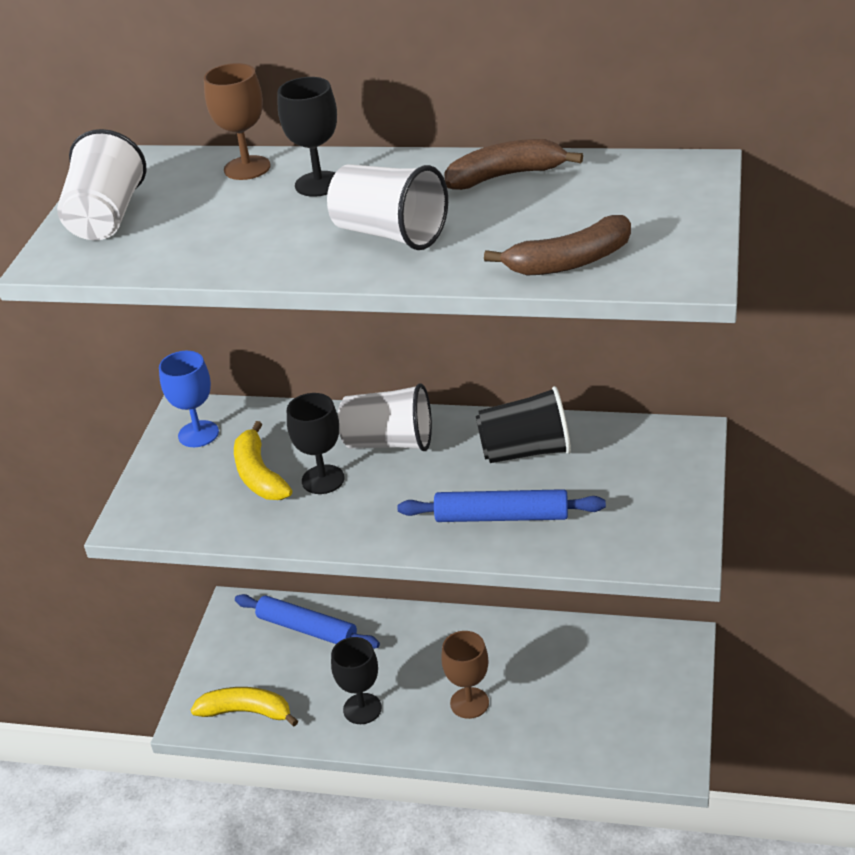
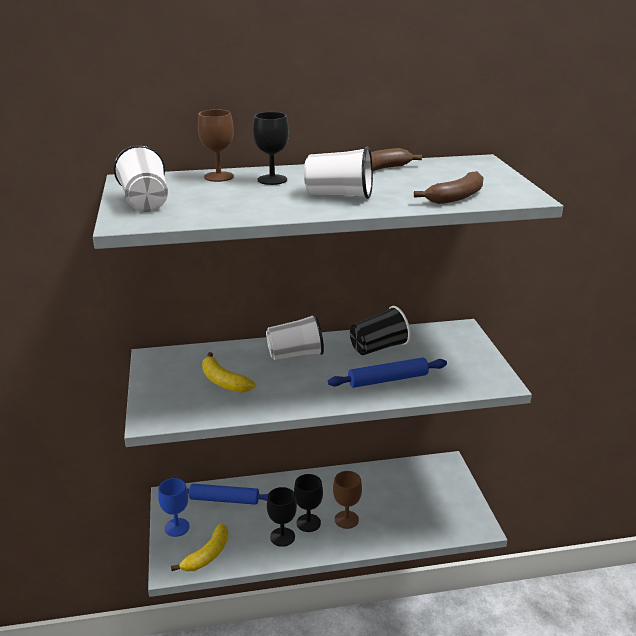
camera: 25 degrees left, 10 degrees down
(198, 434) = (169, 367): blue goblet -> blue goblet (177, 527)
(246, 712) = (207, 555): yellow banana -> yellow banana turned 135 degrees clockwise
(323, 479) = (266, 378): black goblet -> black goblet (308, 523)

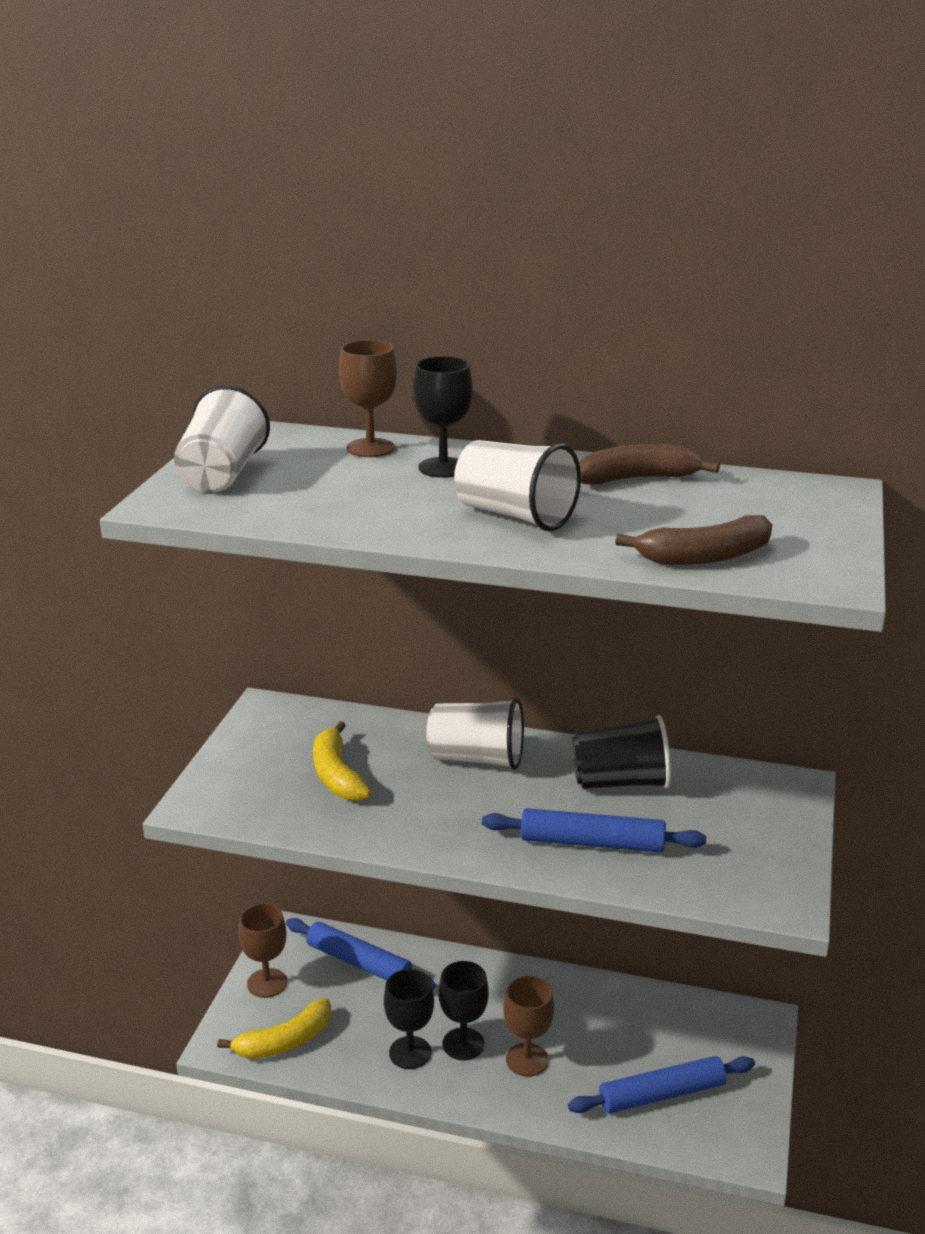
camera: 25 degrees right, 0 degrees up
(177, 527) = (267, 983): blue goblet -> brown goblet
(423, 513) = (662, 1094): none -> blue rolling pin

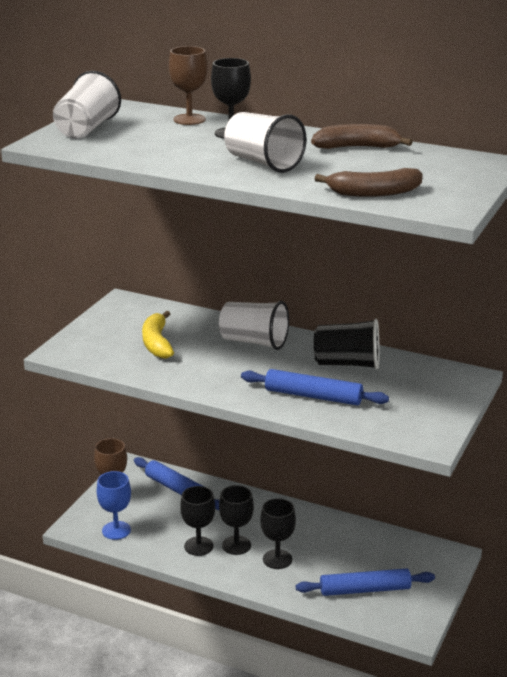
camera: 10 degrees right, 0 degrees up
(285, 1041) = (116, 530): yellow banana -> blue goblet
(527, 1060) = (277, 559): brown goblet -> black goblet

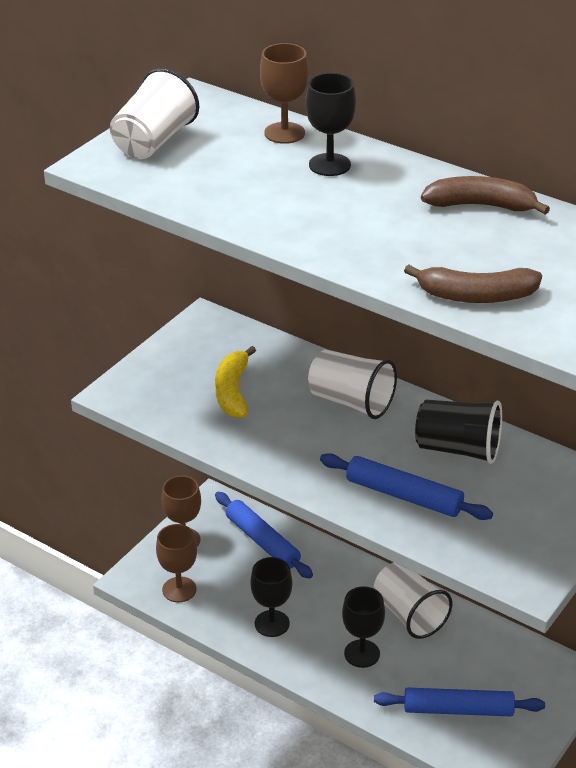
camera: 10 degrees right, 10 degrees up
(116, 530) = (179, 589): blue goblet -> brown goblet
(236, 545) = (317, 628): black goblet -> none
(263, 163) = (354, 225): white cup -> white cup (409, 614)

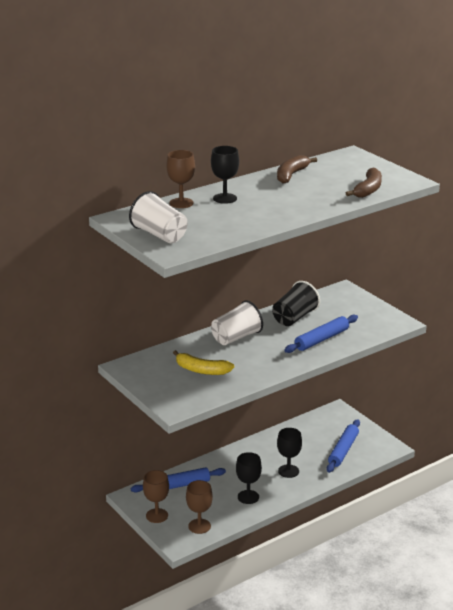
camera: 70 degrees left, 10 degrees down
(409, 614) = (268, 448): white cup -> none

